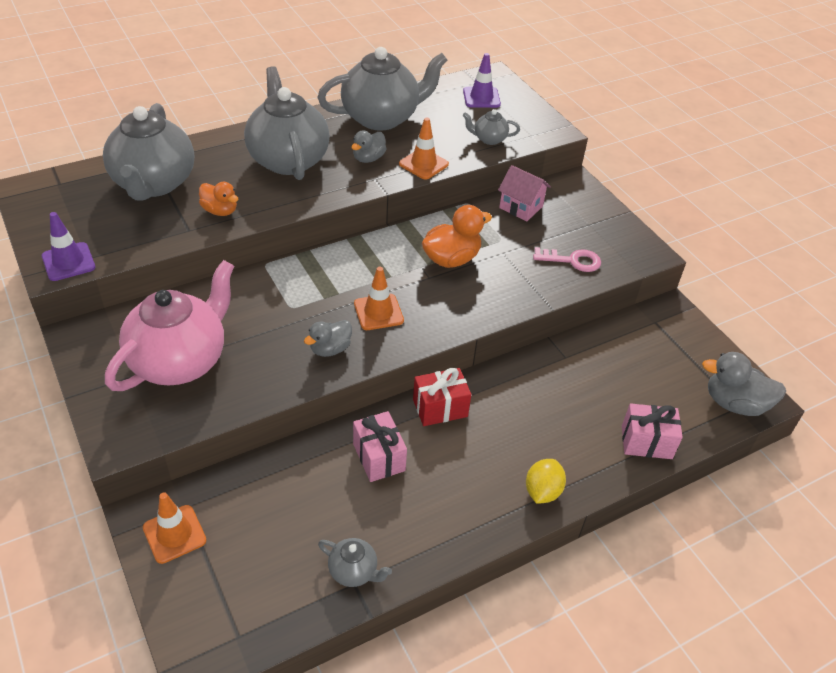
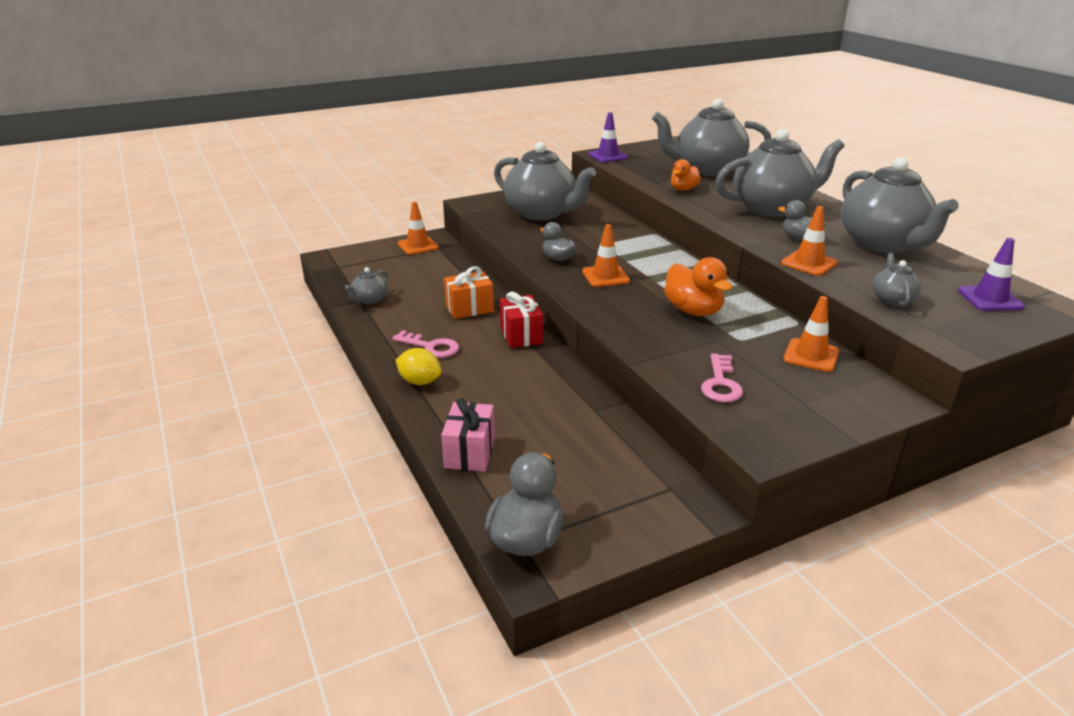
camera: 95 degrees right, 15 degrees down
(180, 361) = (541, 213): pink teapot -> grey teapot
(379, 457) = (469, 308): pink gift -> orange gift
(471, 488) = (431, 347): none -> pink key
(521, 207) = (811, 355): pink house -> orange traffic cone

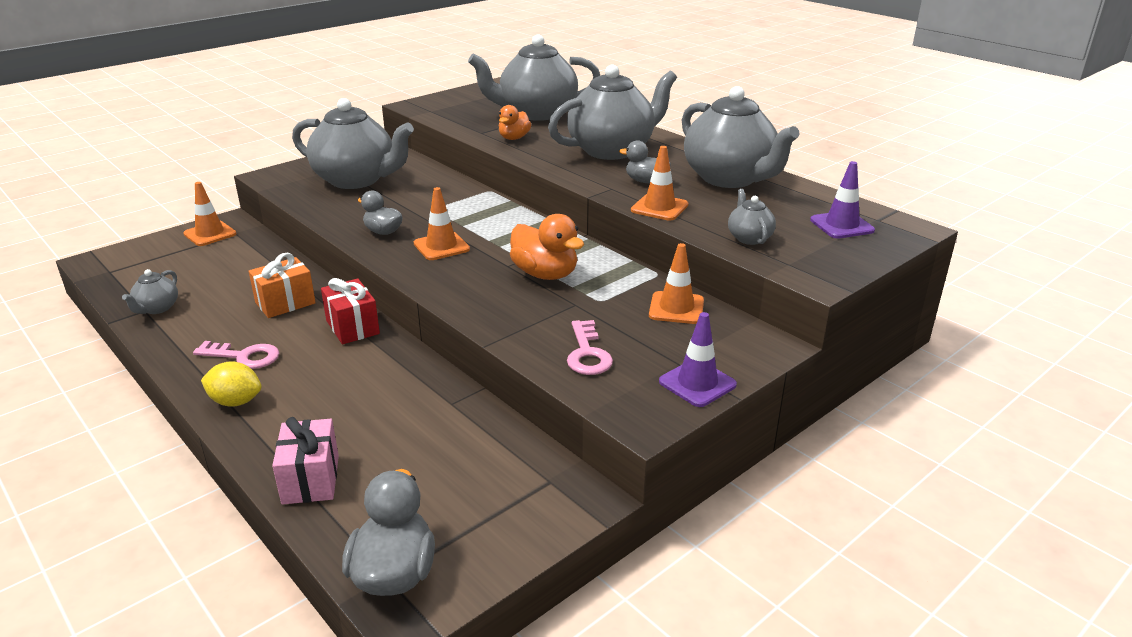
camera: 15 degrees left, 0 degrees up
(608, 156) = (424, 107): purple traffic cone -> purple traffic cone (697, 383)

